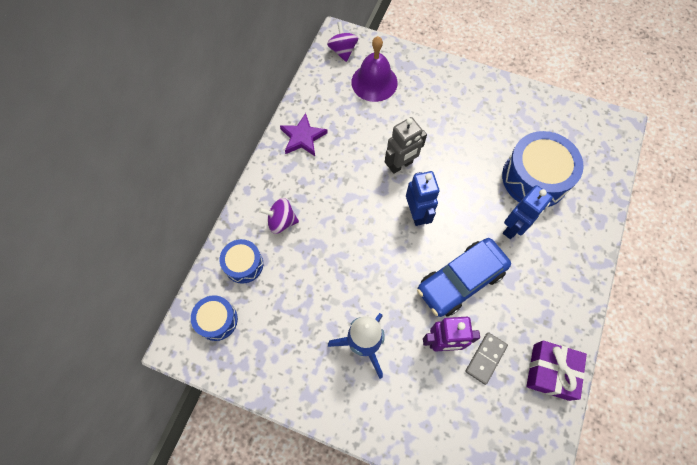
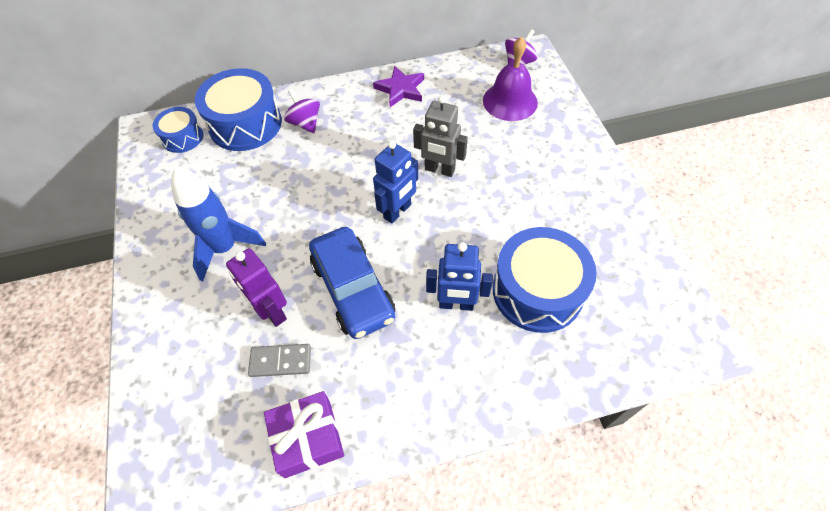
camera: 55 degrees right, 10 degrees down
(244, 264) = (245, 124): blue drum -> blue drum, size x1.80
(460, 281) = (353, 289): blue car -> blue car turned 135 degrees counterclockwise

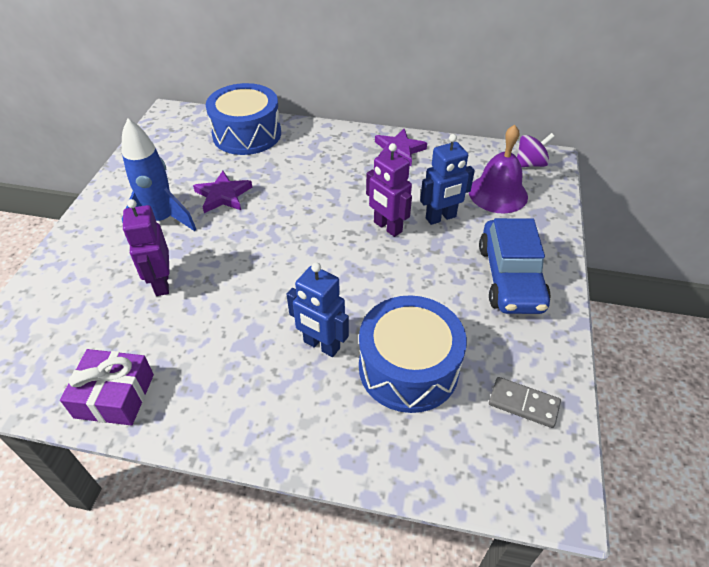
camera: 25 degrees right, 10 degrees down
(182, 137) = (191, 128): blue drum -> none
(268, 198) = (223, 195): none -> purple star
(280, 361) = (139, 324): grey domino -> grey domino (523, 403)
(305, 123) = (296, 150): purple spinning top -> none
(353, 289) = (239, 294): blue car -> blue car (510, 277)
(397, 211) = (324, 247): blue robot -> blue robot (441, 218)
(439, 170) = (387, 227): grey robot -> purple robot

